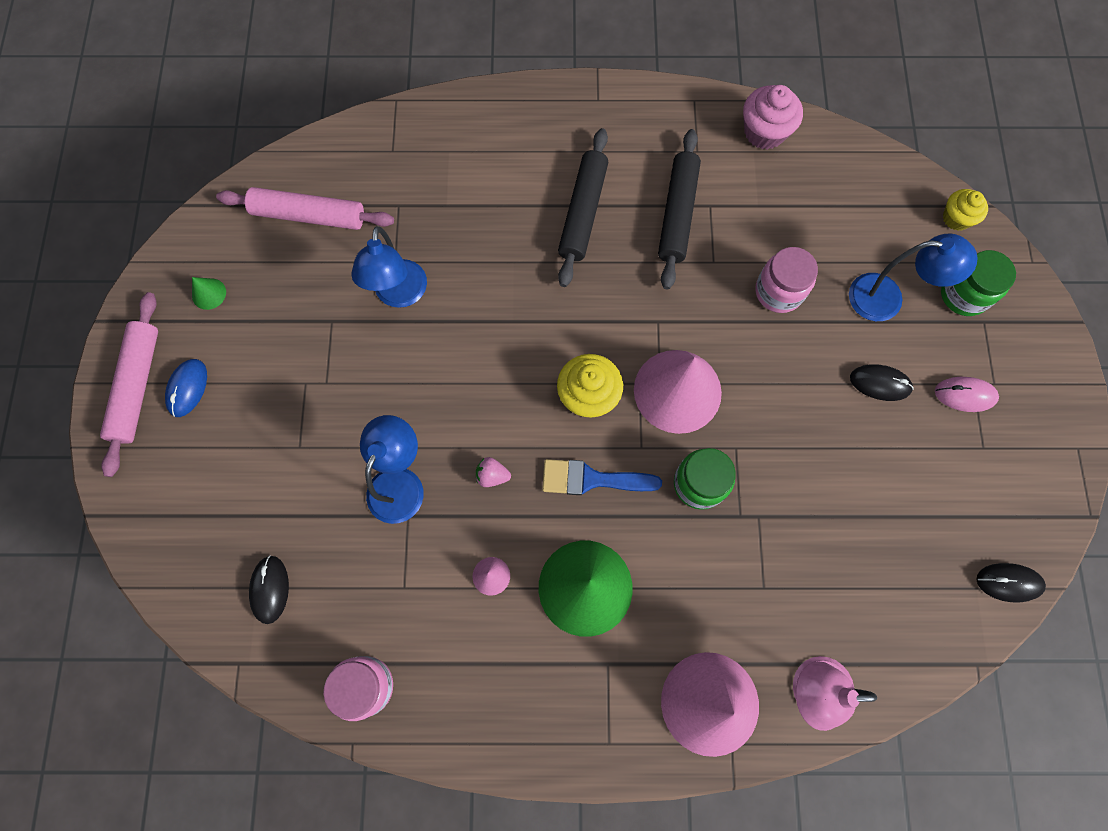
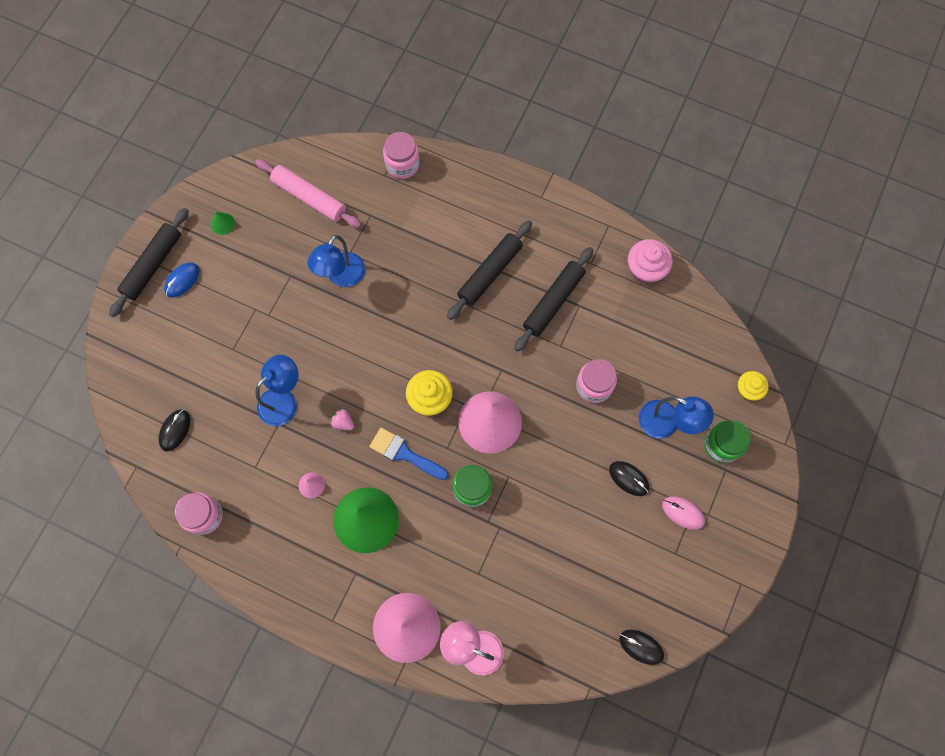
camera: 25 degrees right, 0 degrees up
(138, 386) = (153, 265): pink rolling pin -> black rolling pin
(408, 129) = (402, 164): none -> pink jar

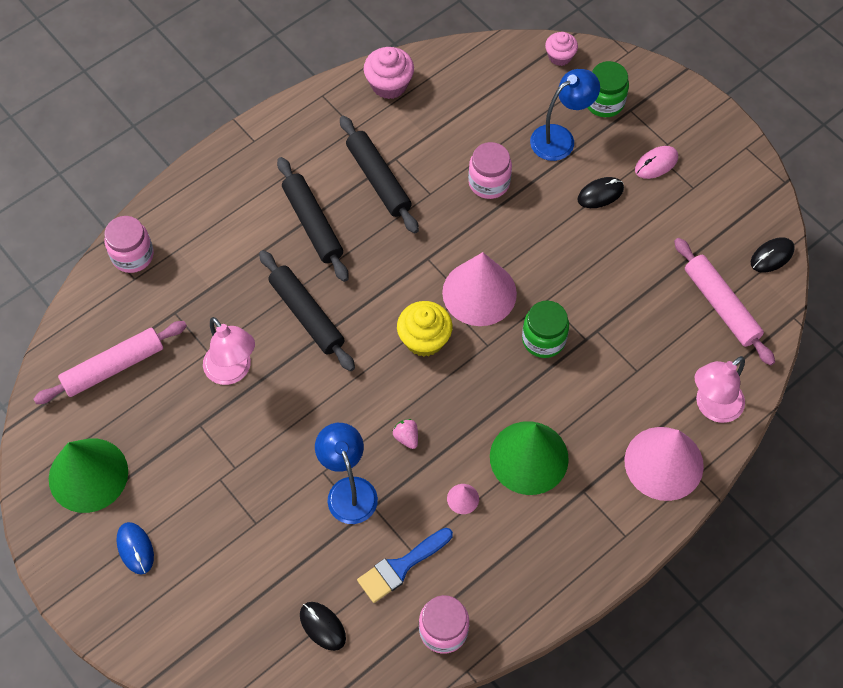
camera: 65 degrees left, 10 degrees down
(153, 265) = (95, 576): black rolling pin -> black rolling pin (307, 314)
(222, 223) = (88, 475): green cone -> green cone, size x2.48
(342, 277) = (233, 371): blue lamp -> pink lamp
(343, 422) = (406, 437): pink strawberry -> pink strawberry turned 90 degrees clockwise
(404, 453) = (473, 389): blue brush -> blue brush (400, 567)
(571, 620) = (721, 305): none -> pink rolling pin
(748, 390) = (560, 56): yellow cupcake -> pink cupcake

